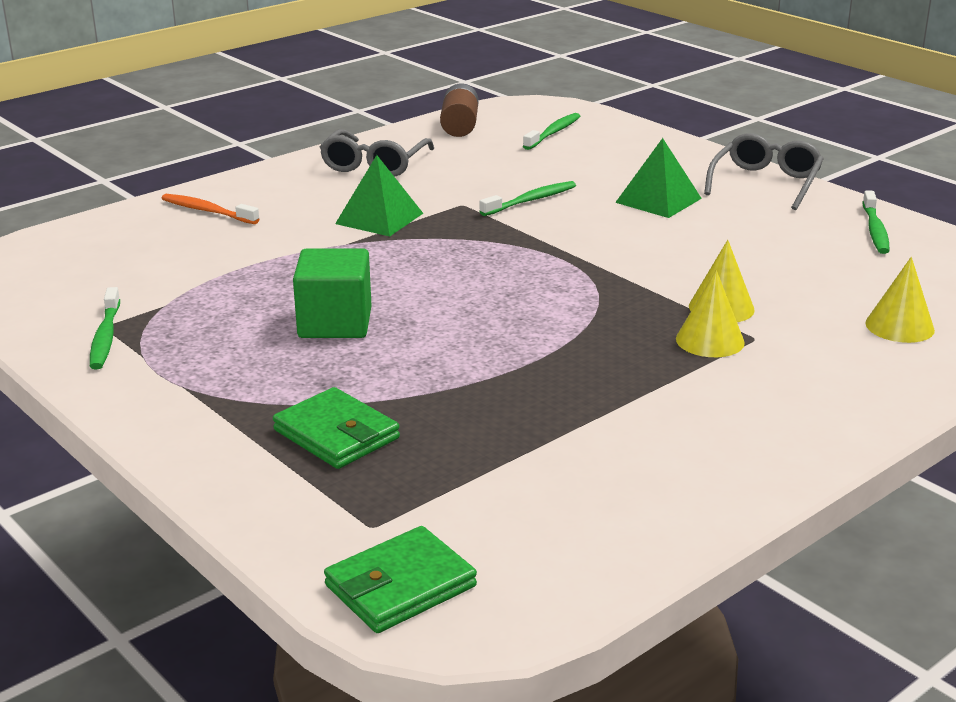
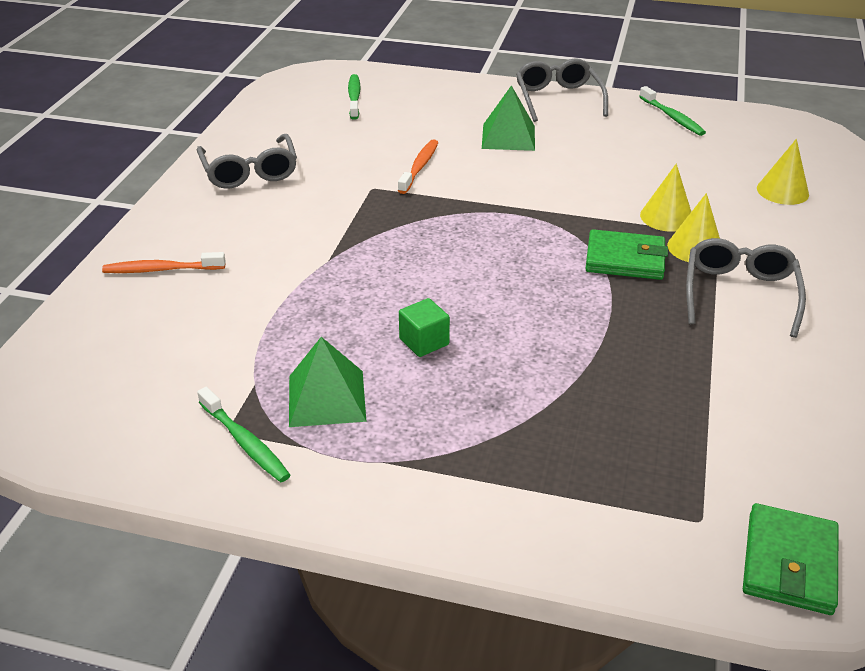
camera: 35 degrees left, 10 degrees up
(335, 323) = (424, 342): green cube -> green cube, size x0.58
(336, 434) = (566, 448): green wallet -> green wallet (625, 259)
(379, 218) = (324, 224): green pyramid -> green pyramid (327, 398)
(459, 126) = (271, 112): brown battery -> none
(530, 201) = (419, 167): green toothbrush -> orange toothbrush
(694, 390) = (739, 294): none -> grey glasses

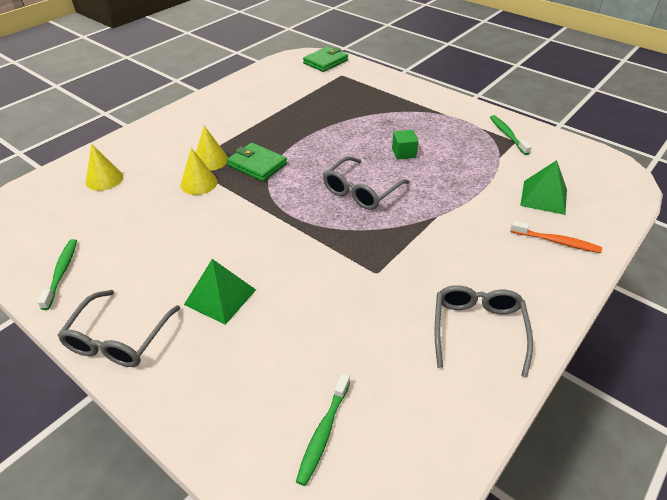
camera: 155 degrees left, 5 degrees up
(327, 398) = (464, 142): green pyramid -> green pyramid (543, 197)
(419, 167) = (324, 284): orange toothbrush -> none
(739, 294) = (224, 132): grey glasses -> grey glasses (361, 191)

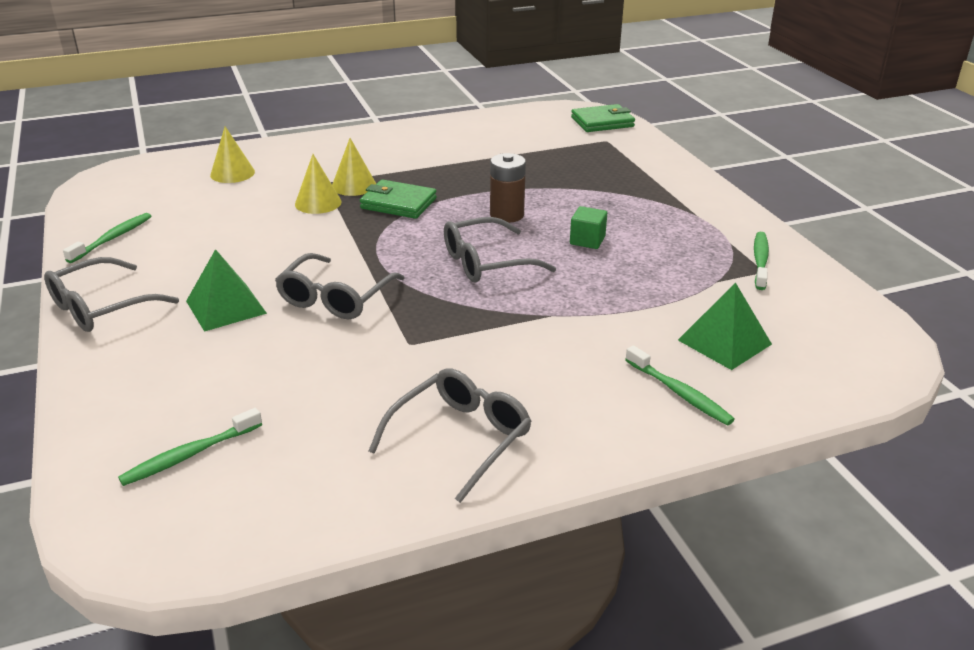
camera: 30 degrees right, 10 degrees down
(257, 165) = (398, 203): green wallet -> green wallet turned 45 degrees counterclockwise
(292, 257) = (336, 297): none -> grey glasses
(337, 150) = (507, 215): none -> brown battery
(556, 241) = (679, 392): orange toothbrush -> green toothbrush

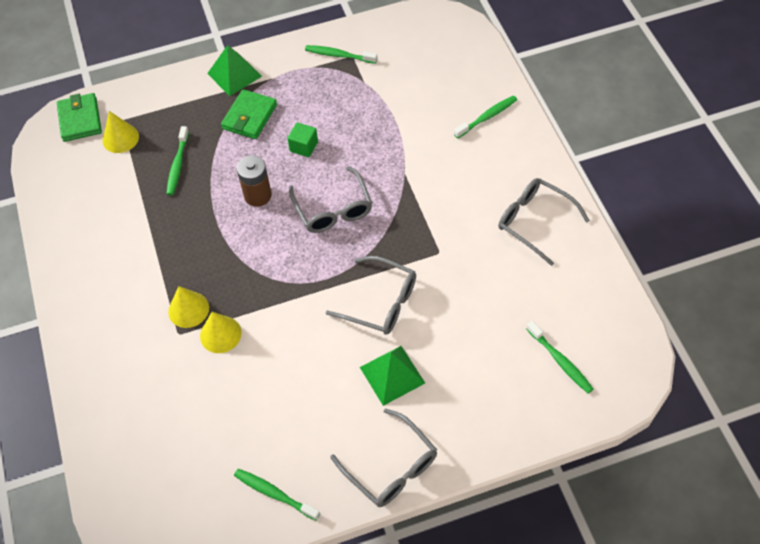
camera: 85 degrees left, 25 degrees up
(232, 173) = (146, 419): yellow cone -> yellow cone (120, 138)
(398, 203) = (229, 272): green wallet -> green wallet (249, 117)
(548, 170) = (178, 165): none -> green toothbrush
(724, 342) = (435, 89): green pyramid -> green pyramid (234, 75)

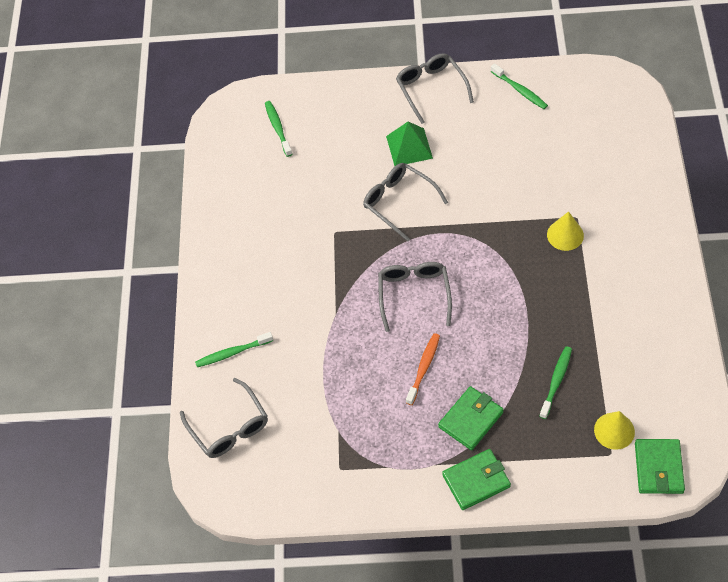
camera: 160 degrees left, 0 degrees up
(220, 334) = (540, 208): yellow cone -> none
(234, 75) = (476, 481): green pyramid -> green wallet
(258, 195) = (481, 327): brown battery -> none
(304, 146) = (423, 368): green cube -> orange toothbrush
(339, 55) = (353, 474): green toothbrush -> none
(535, 222) = (241, 238): grey glasses -> grey glasses (229, 427)

